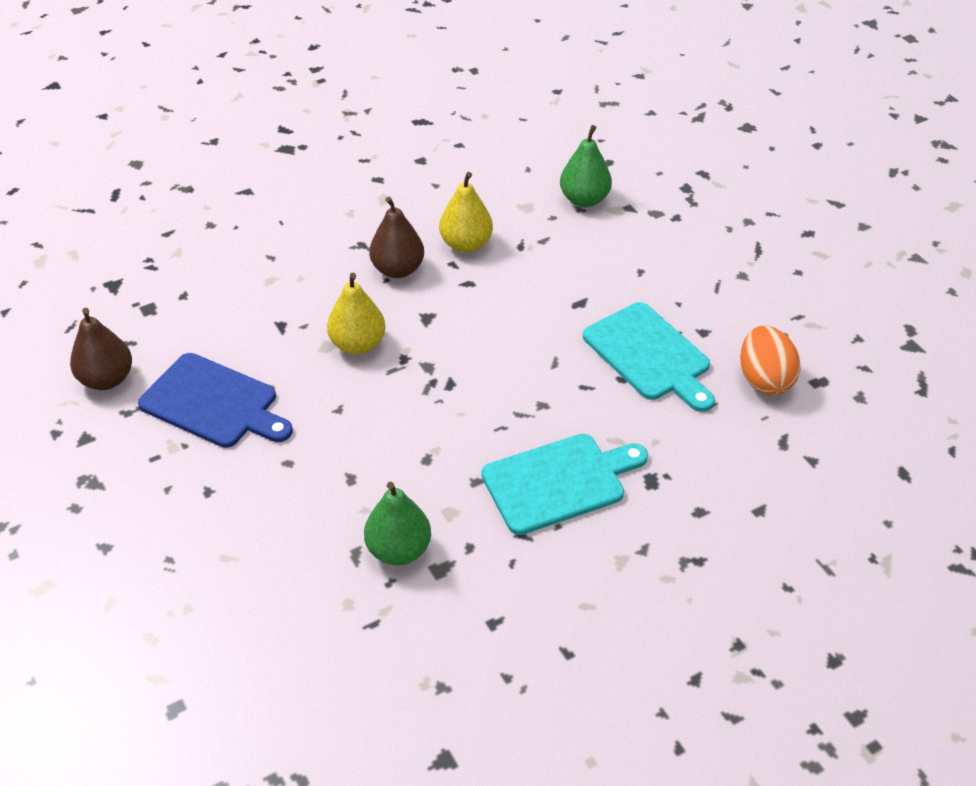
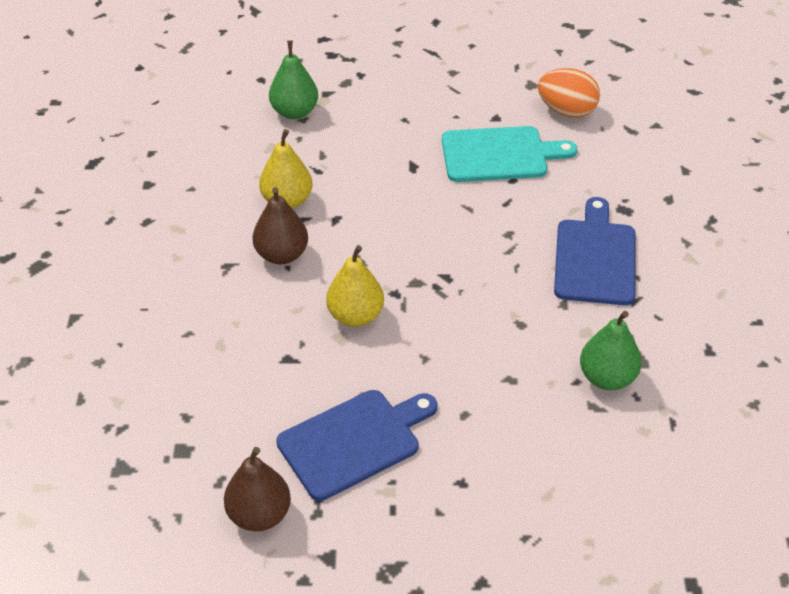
camera: 60 degrees left, 0 degrees up
(559, 482) = (595, 258): turquoise cutting board -> blue cutting board

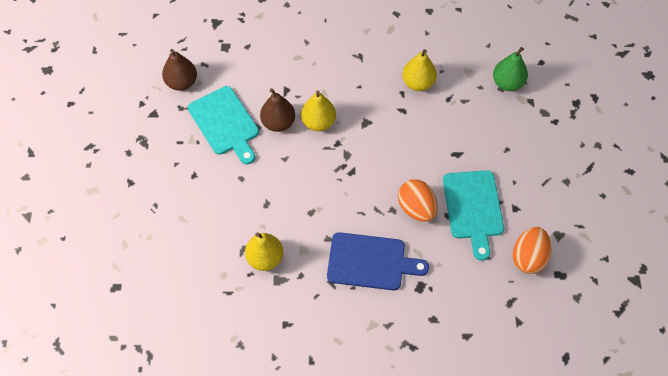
camera: 90 degrees right, 15 degrees up
(281, 254) = (369, 82): brown pear -> brown pear (278, 123)
(354, 442) = (225, 123): blue cutting board -> turquoise cutting board
(504, 209) = (416, 208): none -> orange egg
(607, 378) = (265, 258): green pear -> yellow pear

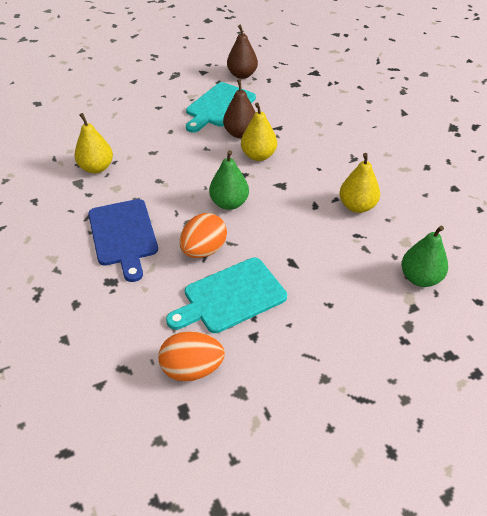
camera: 65 degrees right, 15 degrees down
(370, 169) = (229, 203): none -> green pear

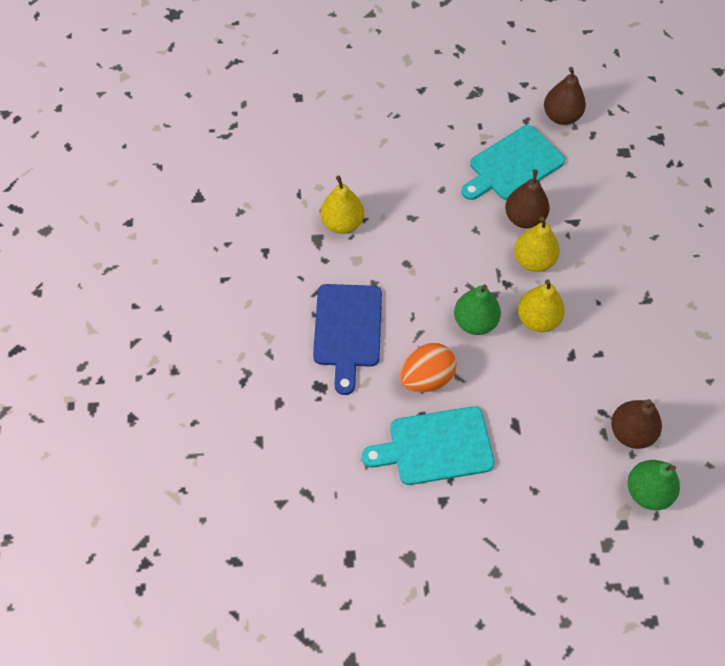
camera: 20 degrees right, 15 degrees up
(192, 369) = (371, 517): orange egg -> none
(357, 206) = (620, 372): yellow pear -> yellow pear (537, 319)
(385, 242) = (631, 432): none -> brown pear

